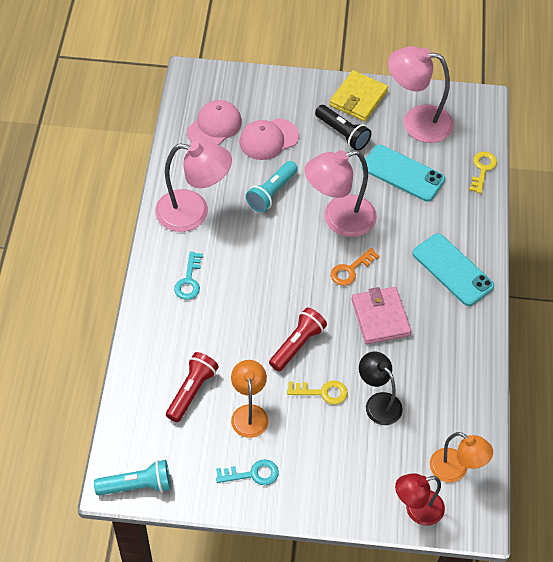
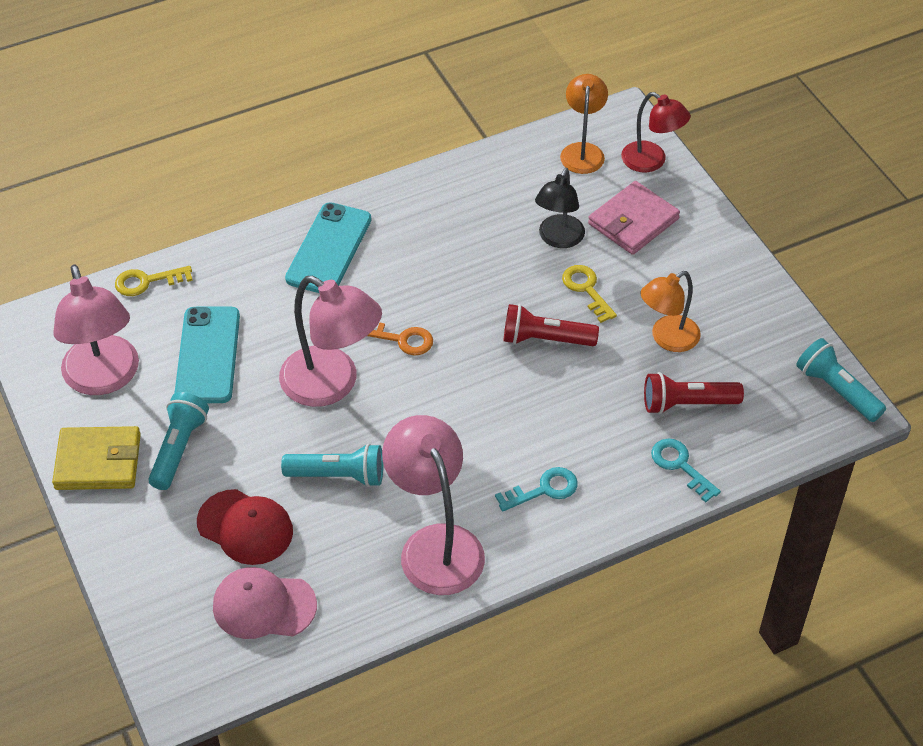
camera: 120 degrees left, 5 degrees down
(252, 474) = (732, 301): turquoise key -> turquoise key (680, 466)
(268, 139) = (245, 527): pink cap -> red cap
(343, 134) = (179, 448): black flashlight -> turquoise flashlight
(380, 317) = (447, 283): pink wallet -> pink wallet (633, 221)

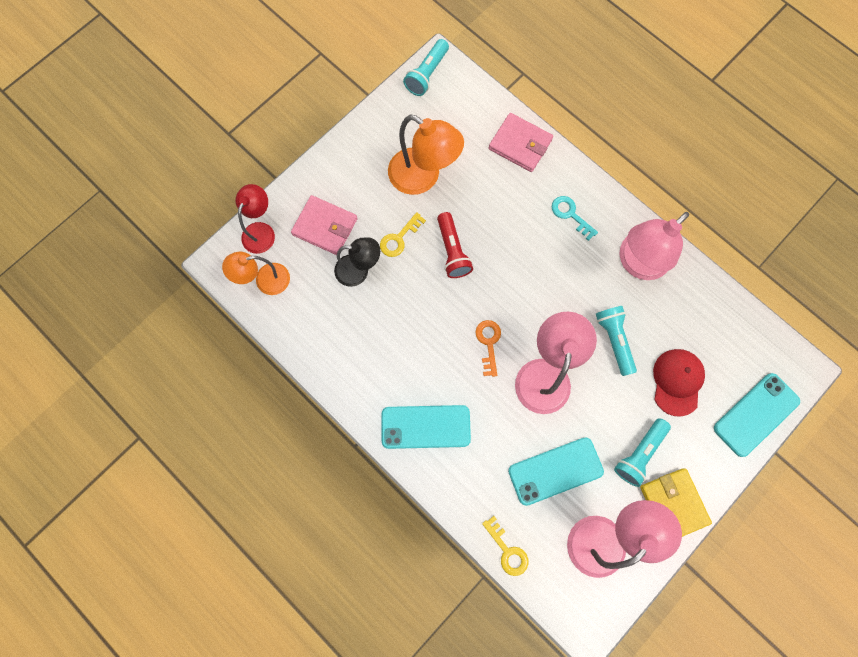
camera: 110 degrees left, 25 degrees up
(152, 604) = (756, 414): none -> turquoise phone
(179, 448) = (639, 453): turquoise flashlight -> turquoise flashlight turned 45 degrees counterclockwise
(264, 606) = (724, 346): pink cap -> none
(667, 339) = (423, 177): orange lamp -> orange lamp, size x1.57
(680, 466) = (520, 144): turquoise key -> pink wallet
(686, 404) = (471, 153): red flashlight -> none

